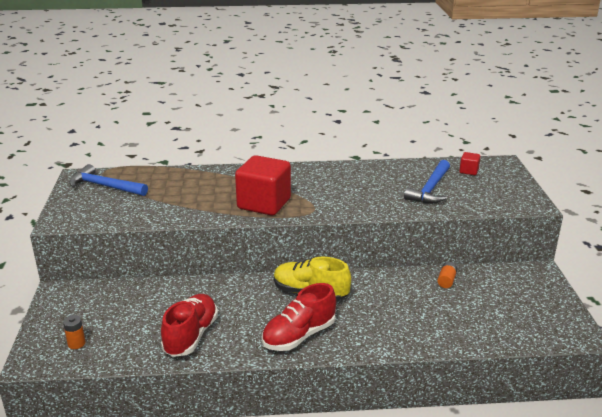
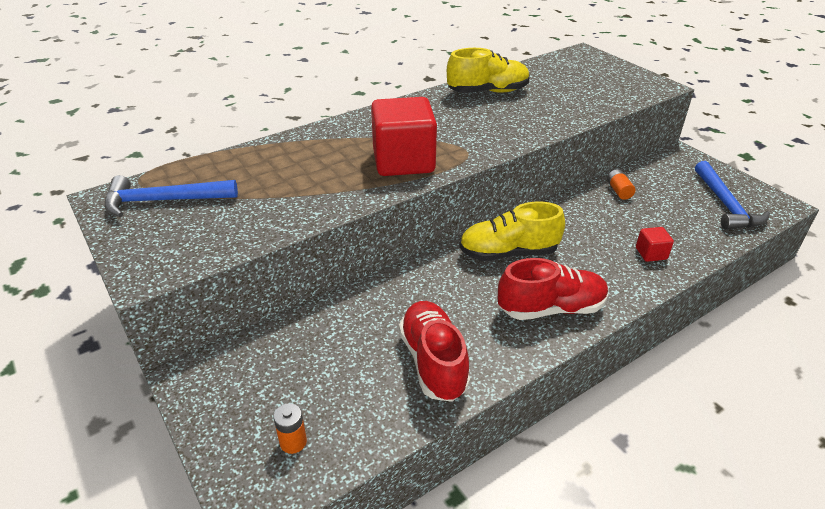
camera: 30 degrees left, 10 degrees up
(299, 336) = (551, 308): red shoe -> red shoe turned 120 degrees counterclockwise
(382, 173) = (488, 92): none -> yellow shoe
(430, 189) = (554, 95): blue hammer -> blue hammer (725, 205)
(468, 171) = (564, 68): red cube -> red cube (651, 253)

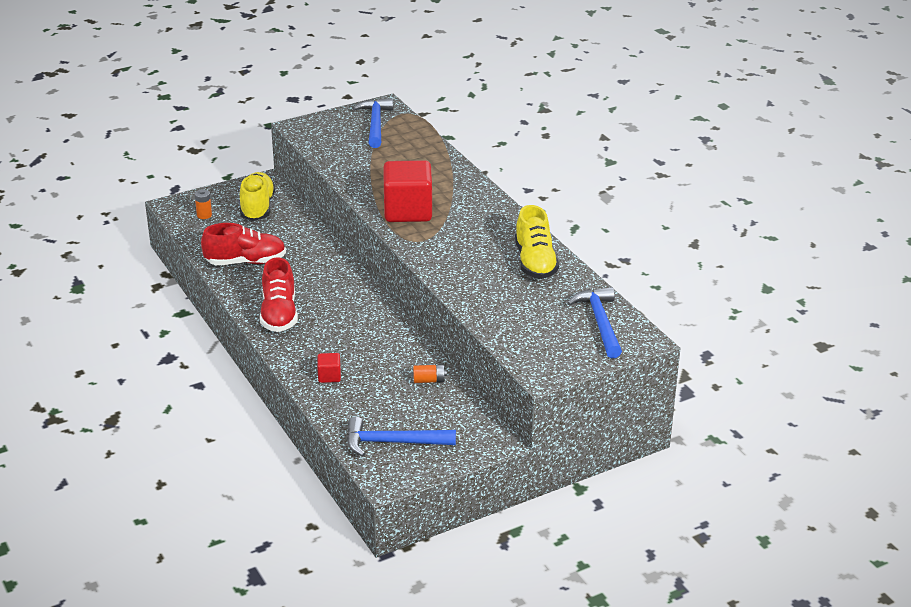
camera: 95 degrees right, 5 degrees down
(508, 253) = (349, 304): yellow shoe -> yellow shoe (257, 208)
(569, 66) = (600, 322): none -> blue hammer

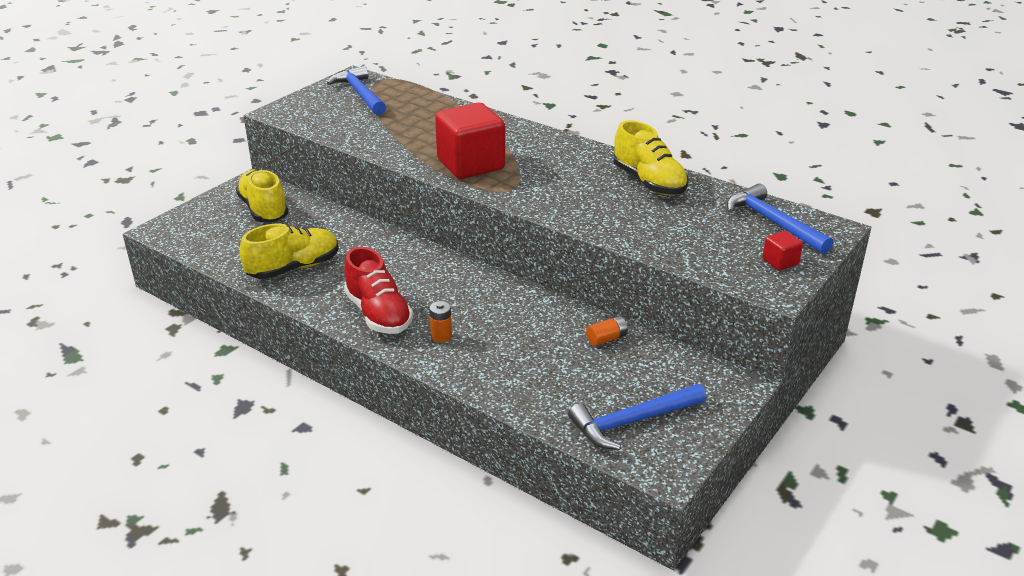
camera: 25 degrees left, 0 degrees up
(204, 215) = (207, 231): orange battery -> orange battery (441, 336)
(246, 262) = (294, 268): red shoe -> yellow shoe
(329, 376) = (494, 367): red cube -> red cube (780, 262)

